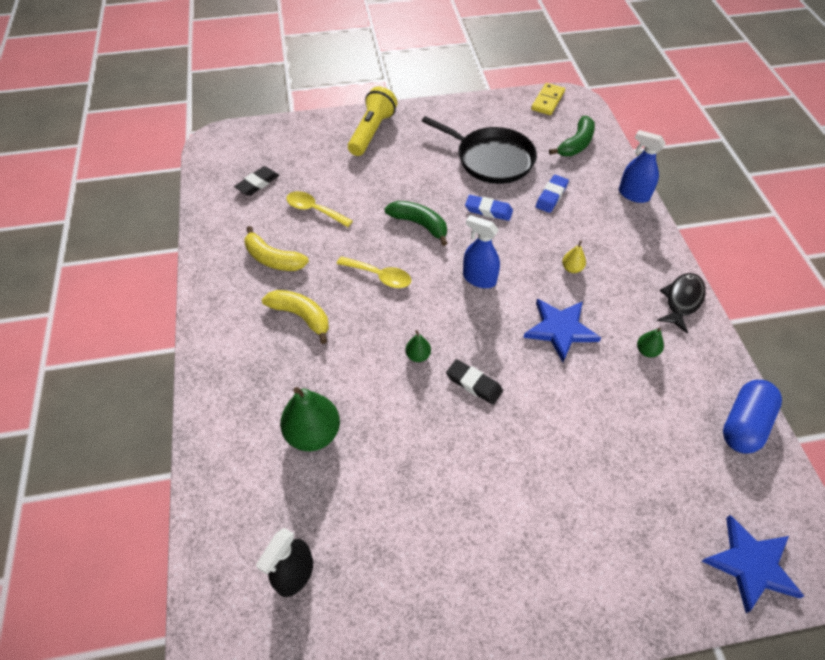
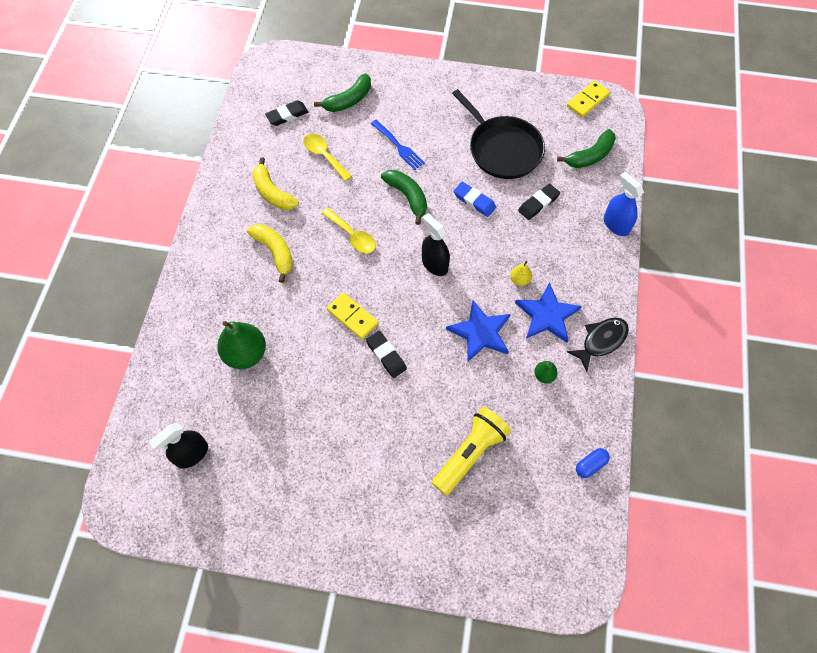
camera: 20 degrees right, 10 degrees up
(317, 155) = (349, 100): none -> green banana
(371, 132) = (407, 89): yellow flashlight -> yellow flashlight (470, 453)
(387, 182) = (398, 146): none -> blue fork
(418, 356) = (352, 317): green pear -> yellow domino
(479, 279) = (434, 264): blue spray bottle -> black spray bottle
(551, 196) = (538, 203): blue eraser -> black eraser
(744, 424) = (590, 465): blue capsule -> blue capsule, size x0.52
(751, 565) = (529, 572): blue star -> blue star (547, 315)

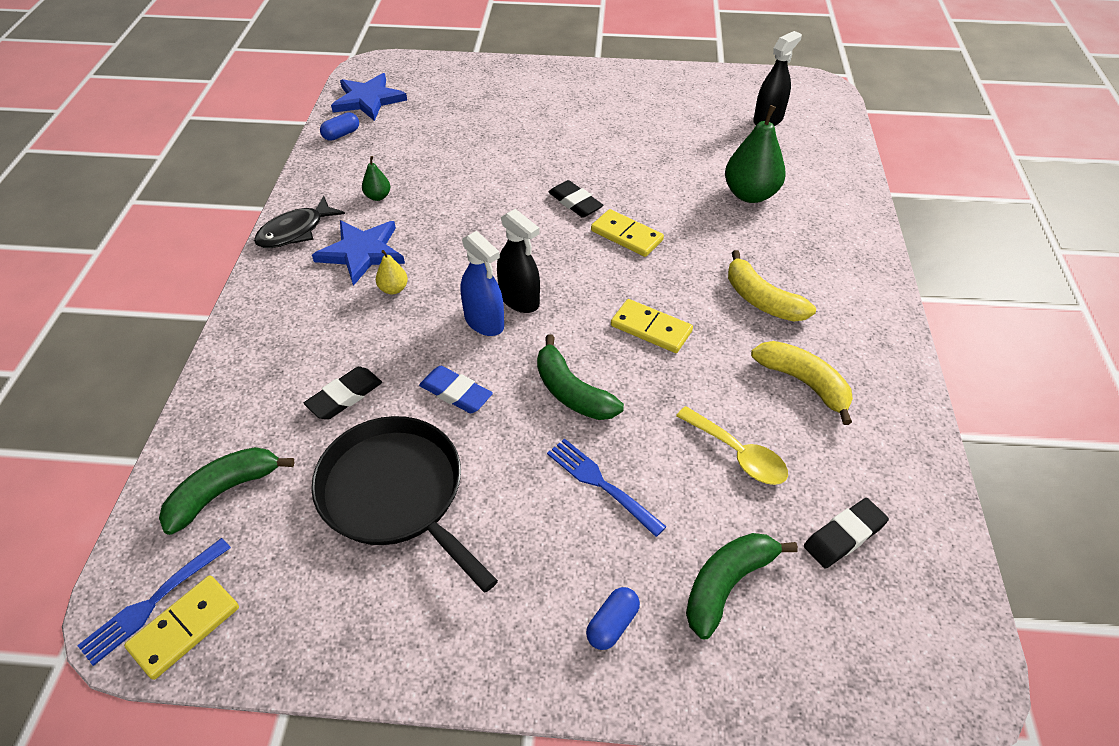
camera: 175 degrees right, 15 degrees down
(352, 236) = (651, 328): yellow spoon -> yellow domino
(402, 89) = (612, 624): none -> blue capsule
(470, 453) = (471, 135): yellow flashlight -> none
(480, 332) = (454, 230): blue star -> blue star (368, 100)
(605, 111) = (153, 602): none -> blue fork
(616, 225) = (221, 372): blue spray bottle -> blue spray bottle (484, 322)

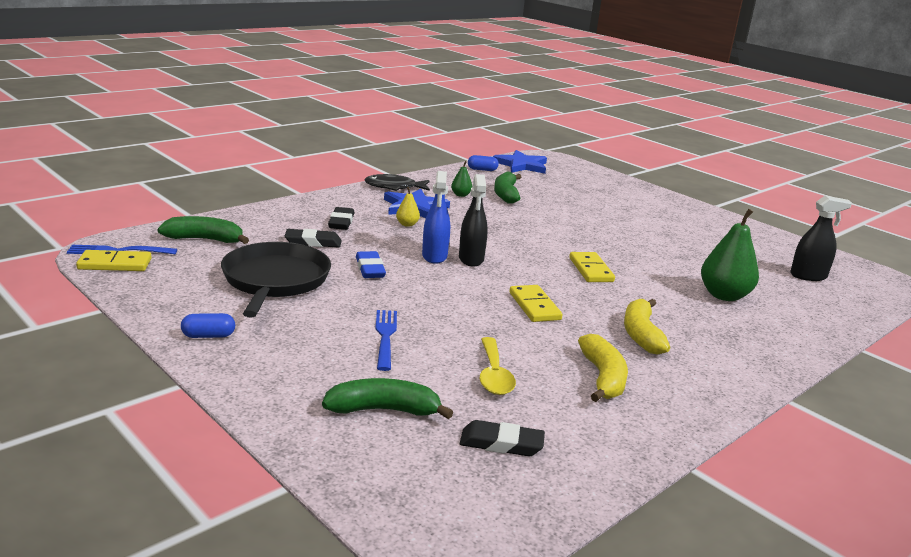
camera: 40 degrees right, 25 degrees down
(571, 392) = (435, 301): green banana -> green banana (506, 194)
(575, 202) = (580, 245): black eraser -> black eraser (341, 222)
(612, 624) = (291, 380): blue capsule -> blue capsule (208, 336)

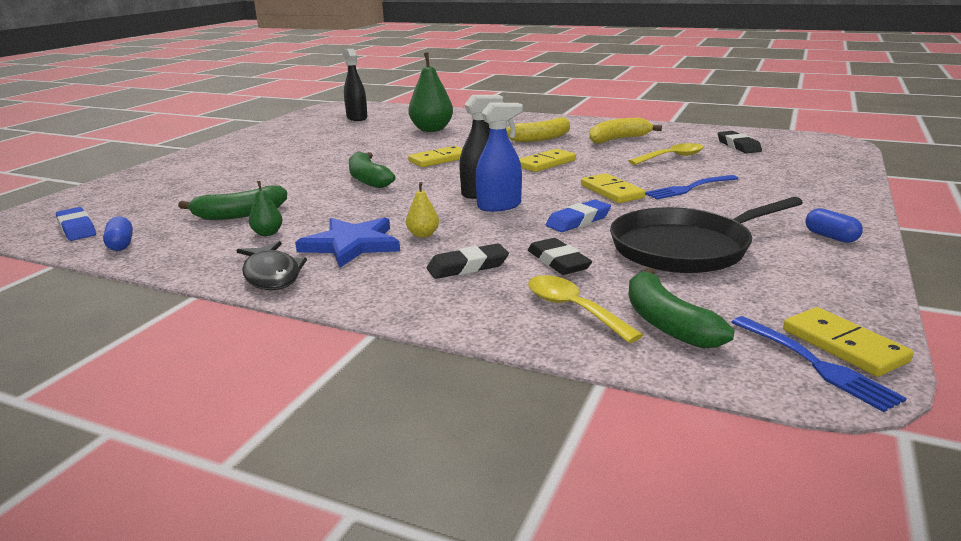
camera: 110 degrees left, 0 degrees up
(253, 227) = (573, 309): none -> yellow spoon
(383, 410) = (774, 170): green banana -> green banana (368, 179)
(418, 302) = (612, 191): none -> yellow domino
(521, 165) = (77, 228): blue star -> blue eraser

